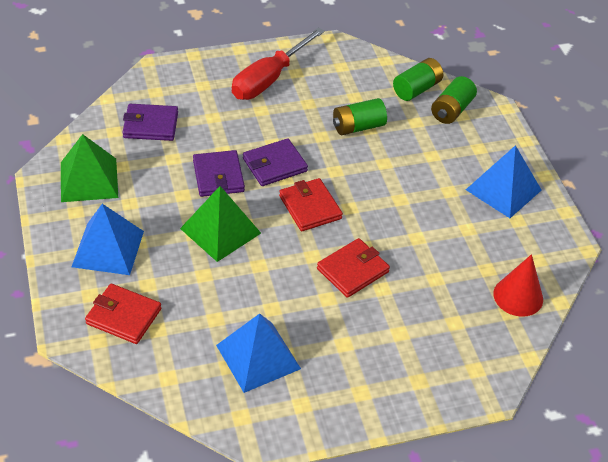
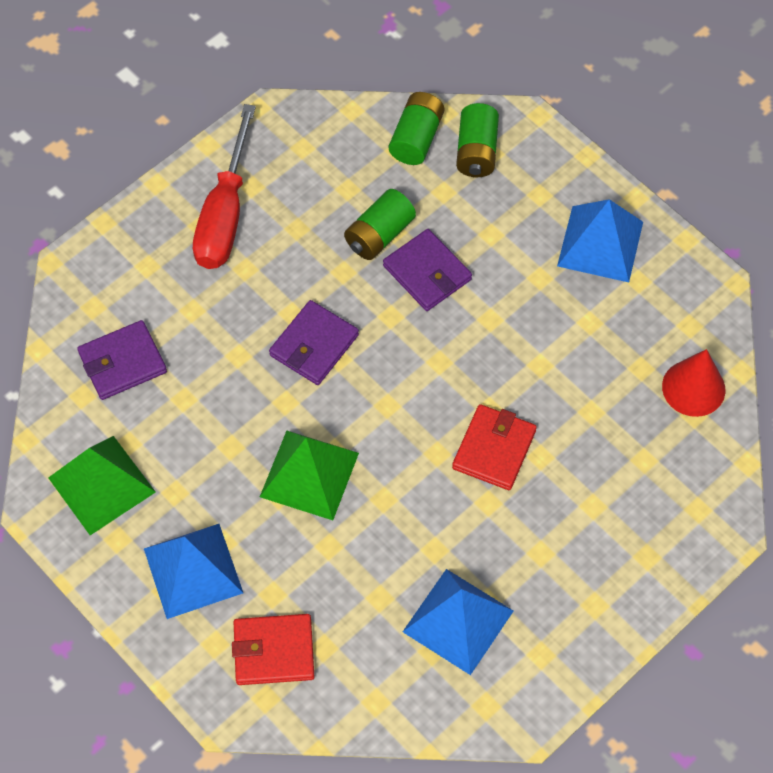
camera: 25 degrees left, 15 degrees up
(218, 176) = (256, 397): purple wallet -> purple wallet (427, 273)
(310, 207) = (393, 386): red wallet -> none

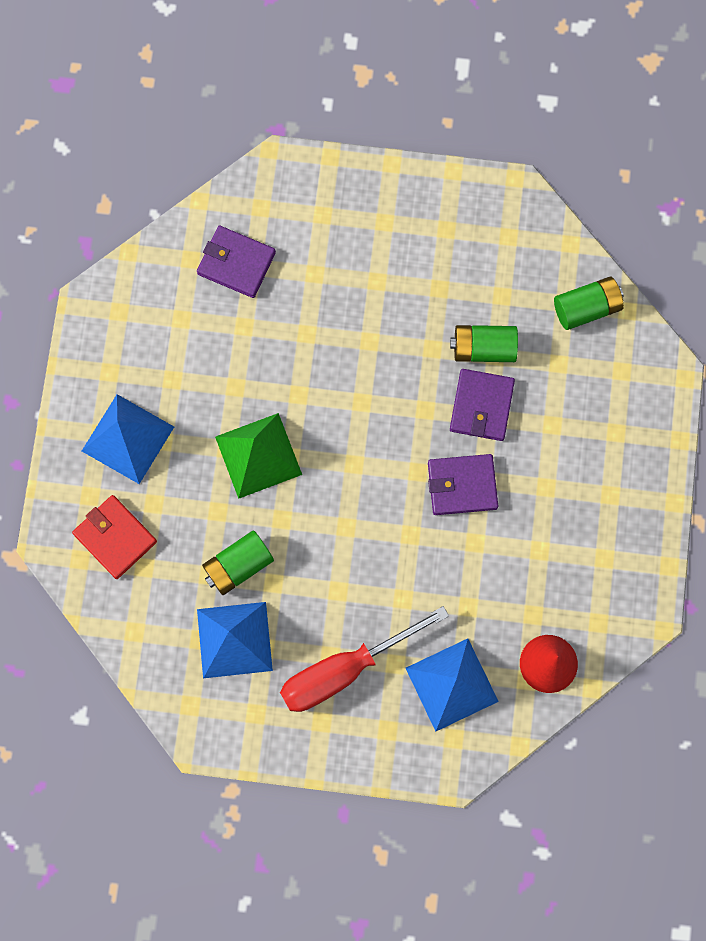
camera: 50 degrees right, 15 degrees up
(101, 484) = (138, 328): green pyramid -> none
(225, 214) = (407, 230): red screwdriver -> red screwdriver (344, 670)
(314, 345) = (357, 377): purple wallet -> purple wallet (462, 485)
(476, 151) = (613, 359): green battery -> green battery (238, 566)
(494, 449) = (381, 563): red wallet -> none
(600, 243) = (612, 507): blue pyramid -> blue pyramid (452, 684)

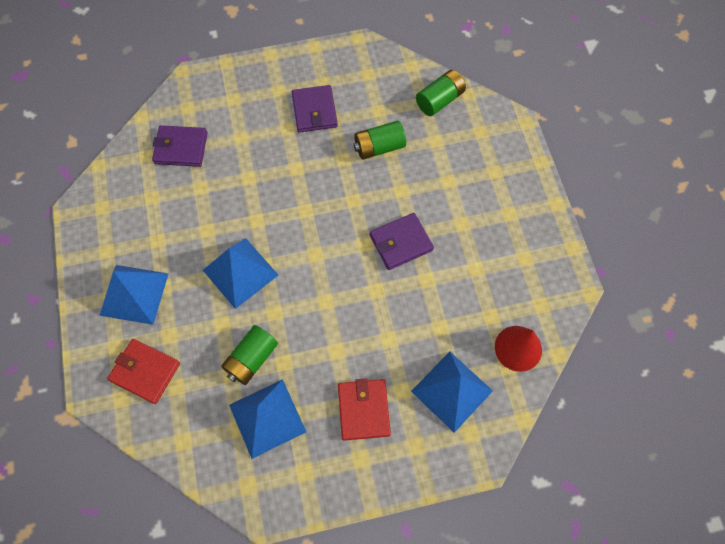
camera: 20 degrees left, 10 degrees down
(258, 455) = (240, 272): green pyramid -> blue pyramid
(344, 670) = (363, 410): red screwdriver -> red wallet
(481, 406) = (393, 185): purple wallet -> purple wallet (314, 111)

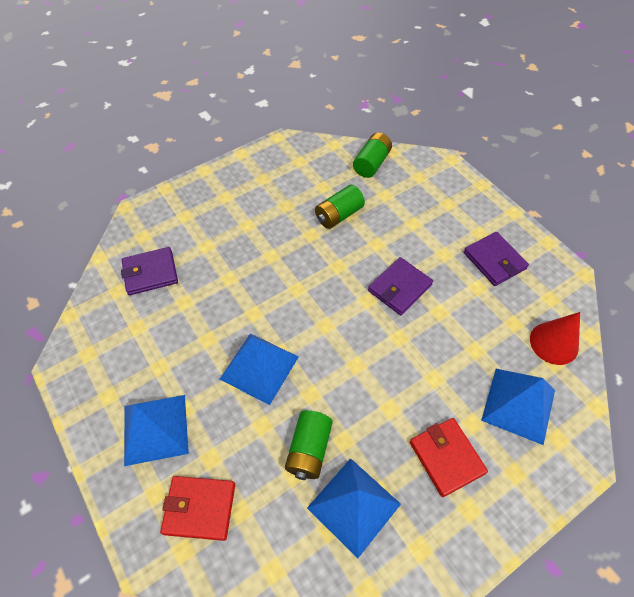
camera: 20 degrees left, 10 degrees down
(314, 111) = (266, 203): purple wallet -> purple wallet (494, 261)

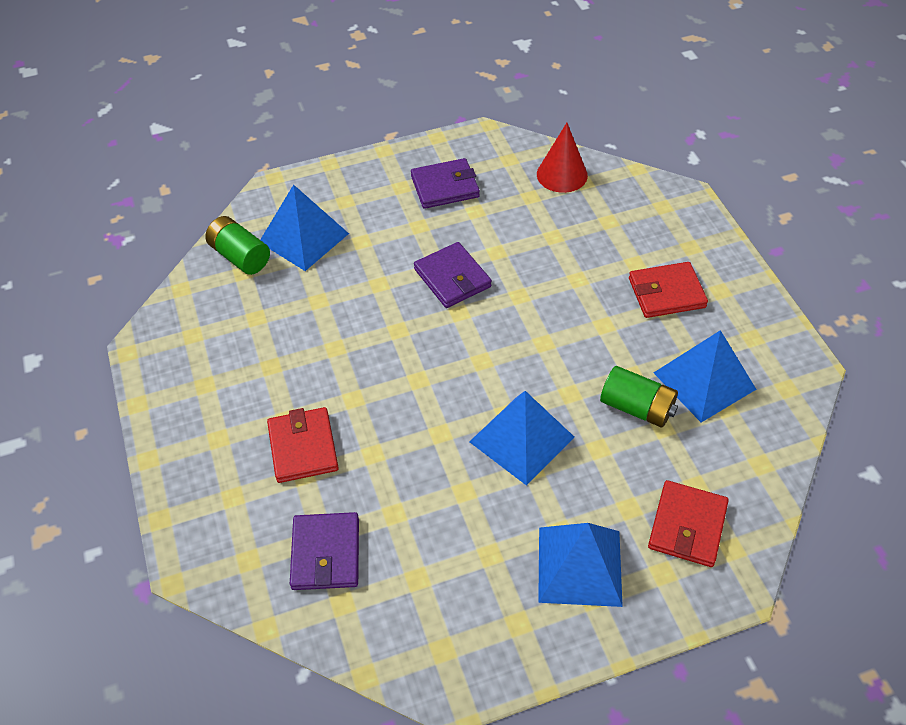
camera: 75 degrees left, 5 degrees down
(226, 240) = (303, 447): none -> red wallet
(339, 215) = (315, 311): green battery -> none
(518, 405) = (623, 222): blue pyramid -> blue pyramid (304, 237)

